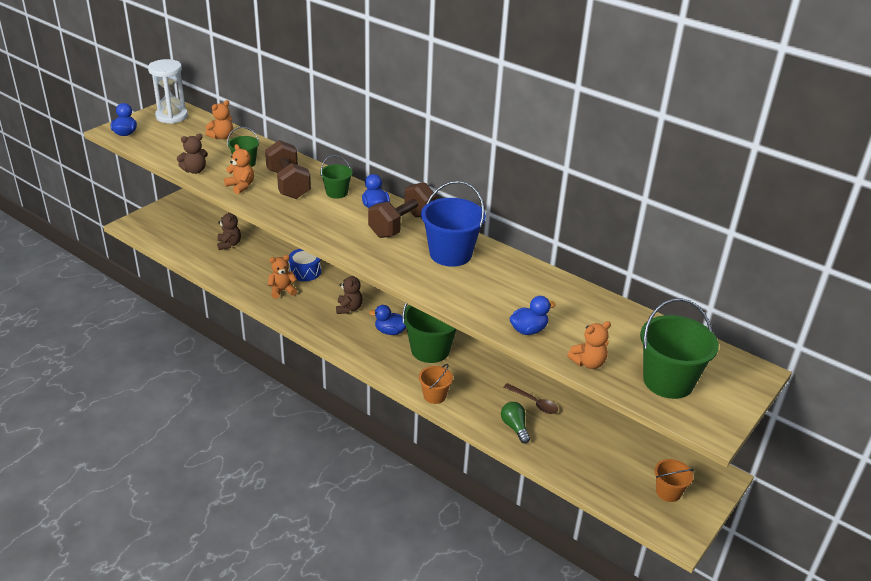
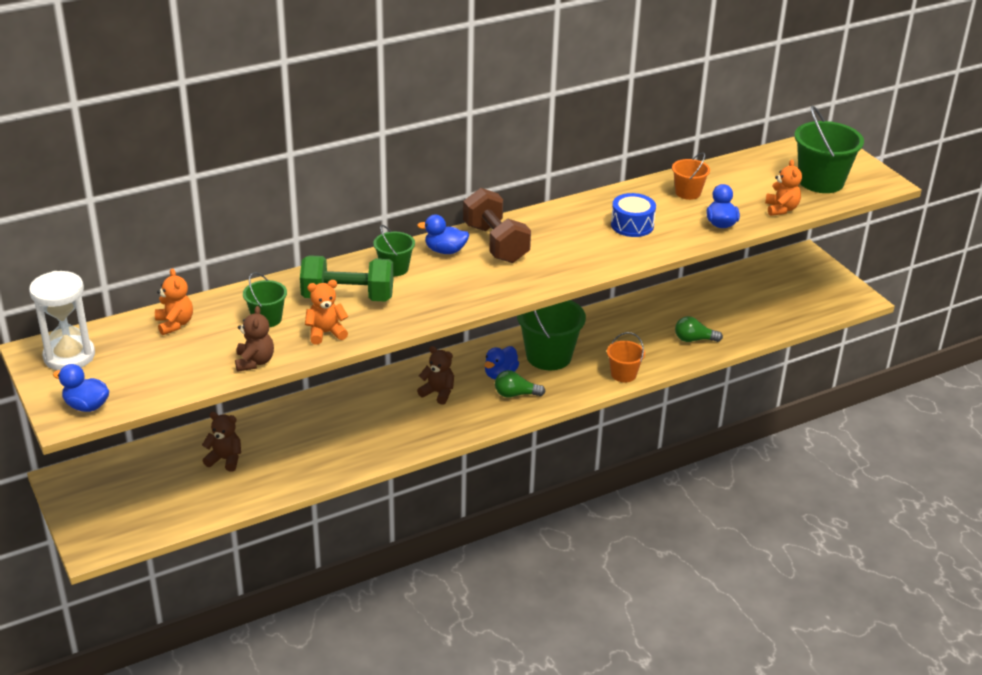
camera: 65 degrees left, 0 degrees up
(282, 291) = (366, 436): orange teddy bear -> none
(288, 184) = (348, 297): brown dumbbell -> green dumbbell
(305, 272) = (338, 408): blue drum -> blue drum (632, 225)
(370, 345) = (515, 394): none -> green light bulb
(450, 254) = (571, 229): blue bucket -> none
(534, 403) = (665, 317): brown spoon -> none
(668, 492) = (811, 286): orange bucket -> orange bucket (688, 193)

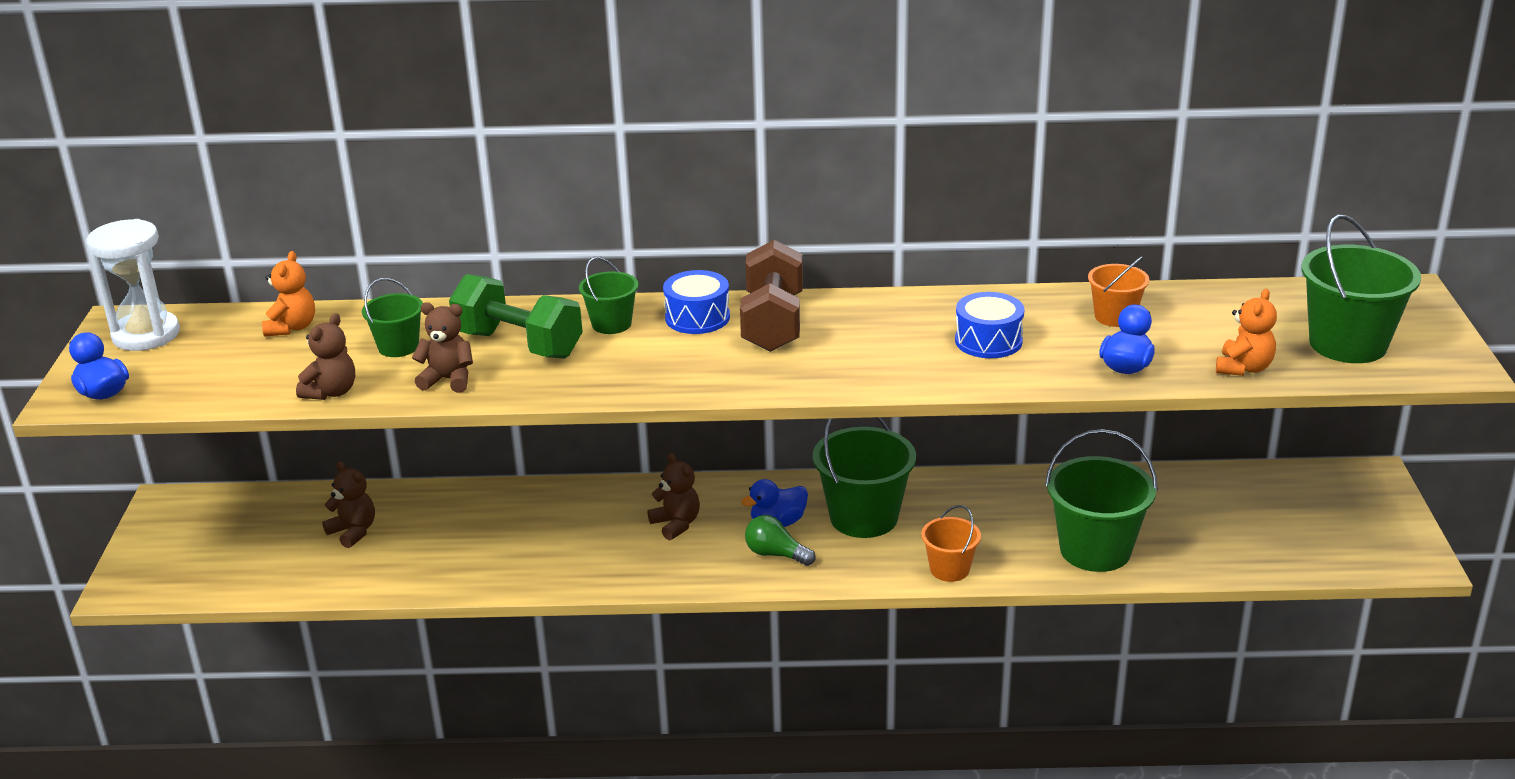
camera: 30 degrees right, 5 degrees down
(326, 333) = (448, 380): orange teddy bear -> brown teddy bear
(445, 251) = (697, 317): blue duck -> blue drum
(694, 339) = (1095, 550): green light bulb -> green bucket

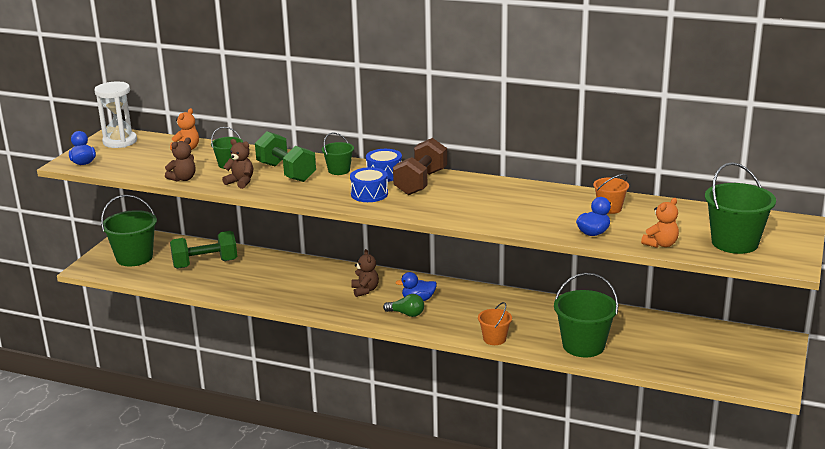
camera: 20 degrees right, 5 degrees down
(353, 532) = (205, 264): brown teddy bear -> green dumbbell
(775, 554) = (406, 314): green light bulb -> green light bulb turned 150 degrees clockwise
(864, 517) = (466, 306): green bucket -> green bucket (134, 257)
(988, 341) = (528, 208): blue drum -> blue drum (369, 194)

